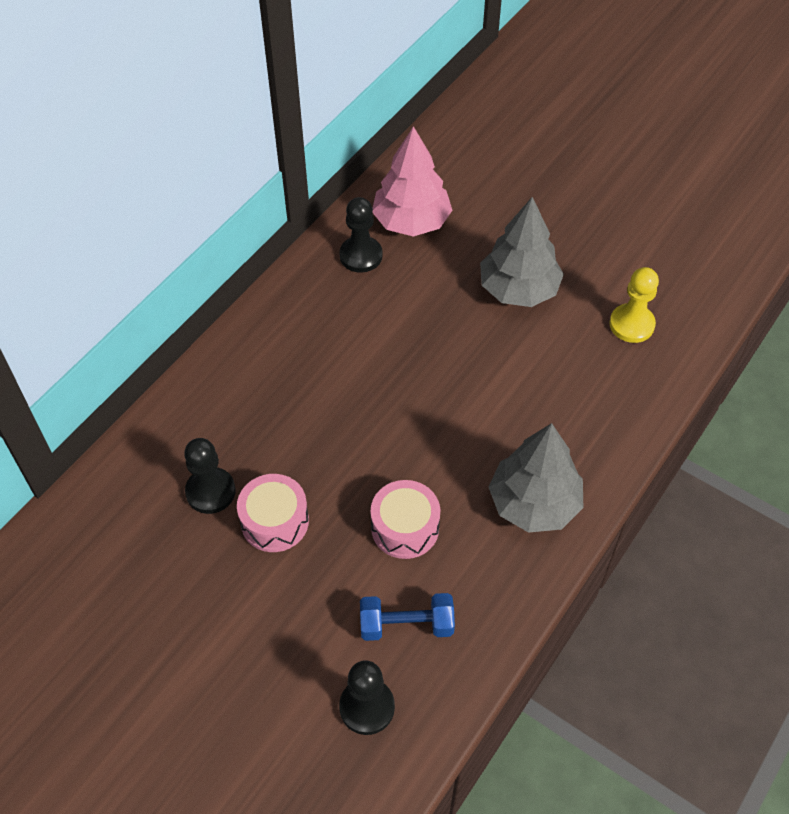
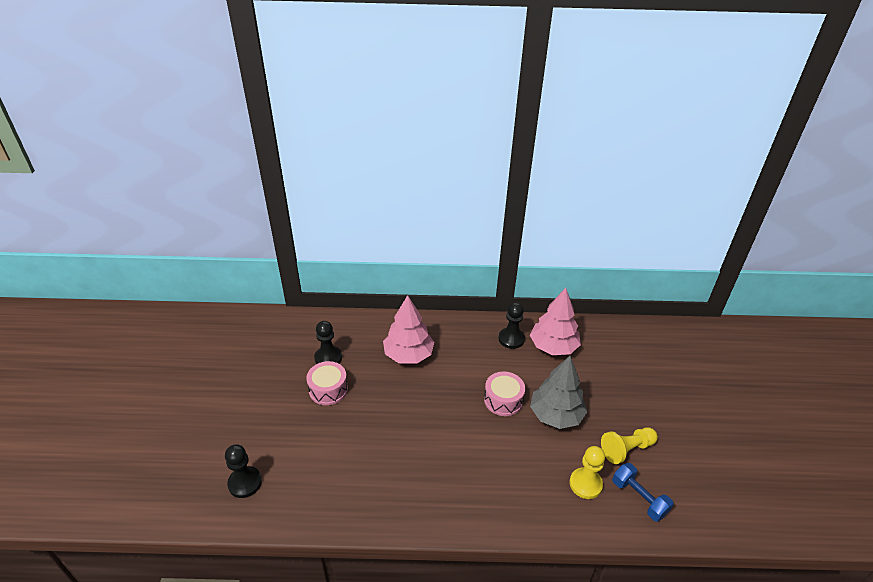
camera: 55 degrees right, 15 degrees down
(290, 387) = (408, 355): none -> pink tree
(405, 528) = (360, 444): pink drum -> pink drum (503, 400)
(406, 625) = (302, 475): blue dumbbell -> blue dumbbell (639, 498)
(534, 503) = (418, 496): grey tree -> none
(614, 256) = (626, 449): none -> yellow pawn

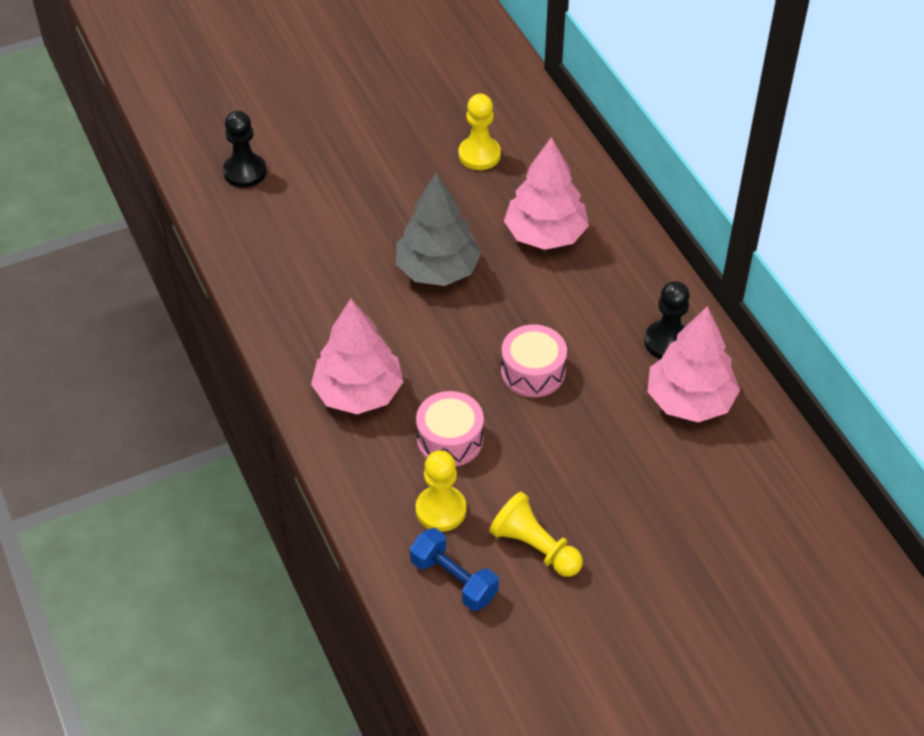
camera: 65 degrees right, 10 degrees up
(328, 358) = (479, 155): black pawn -> yellow pawn
(328, 389) = (425, 180): pink drum -> pink drum (450, 439)
(477, 492) = (358, 393): none -> pink tree
(556, 415) = (545, 442): grey tree -> grey tree (437, 270)
(639, 498) = (454, 580): blue dumbbell -> blue dumbbell turned 75 degrees counterclockwise

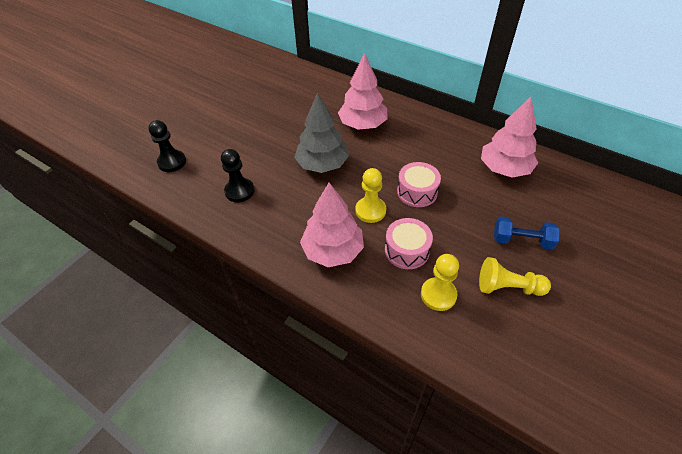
camera: 30 degrees left, 0 degrees up
(454, 580) = (484, 334): blue dumbbell -> blue dumbbell (522, 240)
(479, 155) = (298, 103): yellow pawn -> yellow pawn (370, 210)
(667, 342) = (467, 147): black pawn -> black pawn (239, 191)

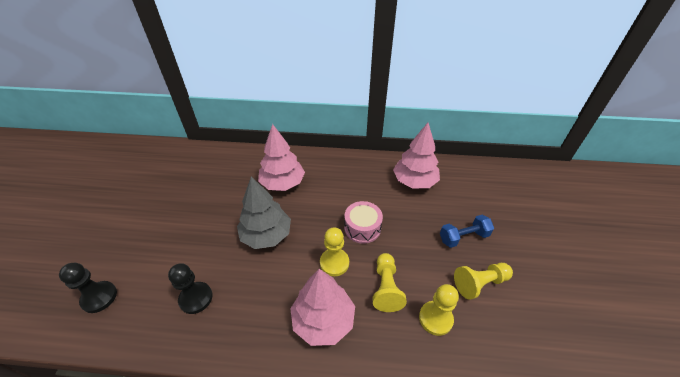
camera: 30 degrees left, 5 degrees down
(407, 250) = (386, 288): pink drum -> yellow pawn

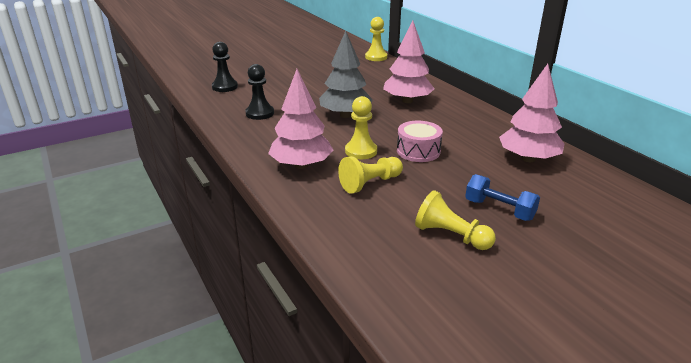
camera: 55 degrees right, 15 degrees down
(435, 318) = (372, 219): yellow pawn -> yellow pawn (376, 57)

